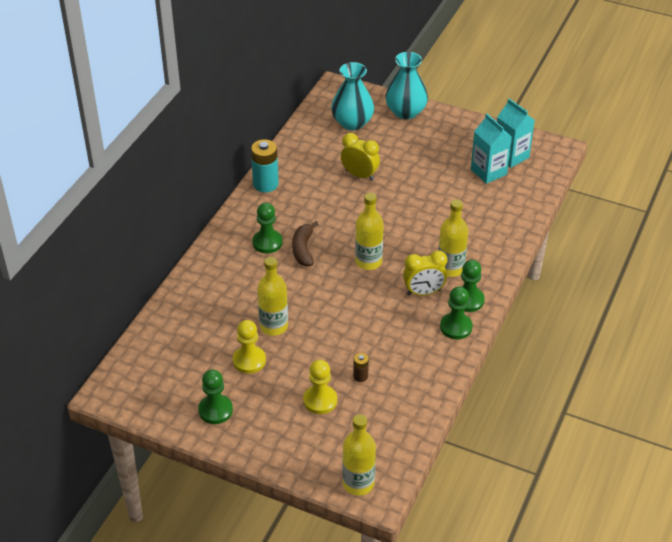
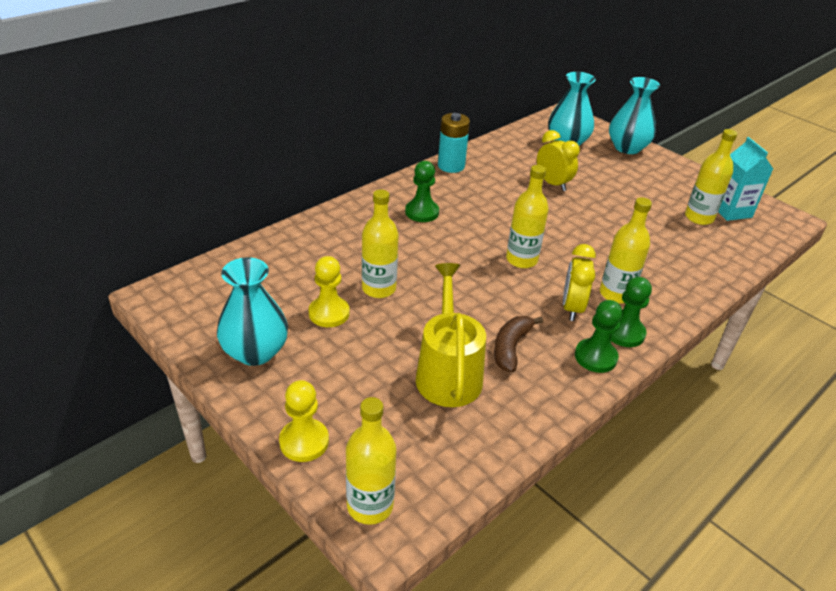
camera: 20 degrees right, 5 degrees down
(215, 410) = (255, 352): green pawn -> turquoise vase
(303, 249) = (456, 228): brown banana -> brown banana (511, 348)
(320, 400) = (383, 383): yellow pawn -> yellow pawn (304, 441)
(360, 376) = (448, 373): brown battery -> yellow watering can
(423, 292) = (572, 308): yellow clock -> yellow clock turned 90 degrees clockwise
(488, 172) = (699, 218): turquoise carton -> yellow bottle

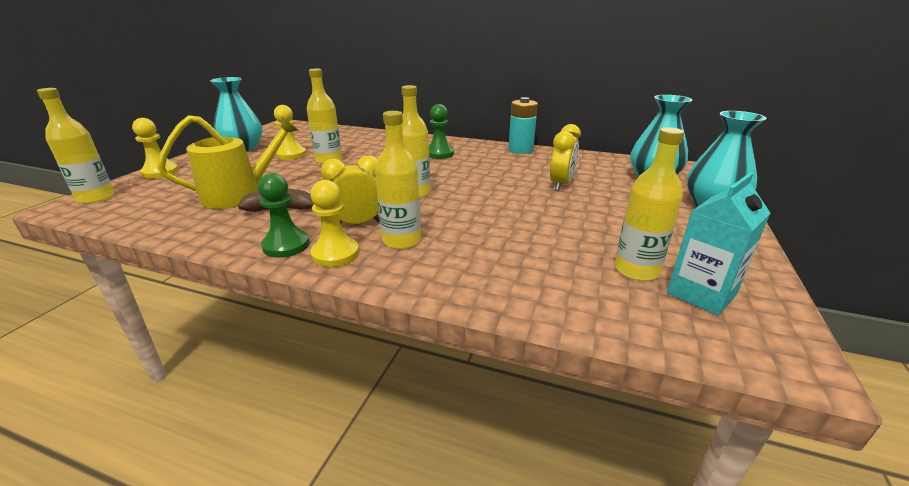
camera: 65 degrees right, 10 degrees down
(624, 333) = (335, 254): green pawn -> yellow pawn

